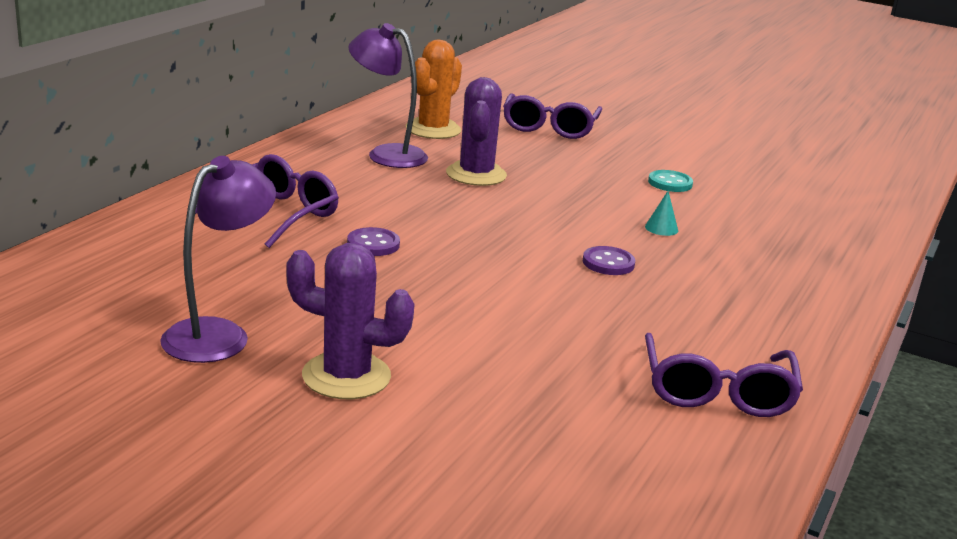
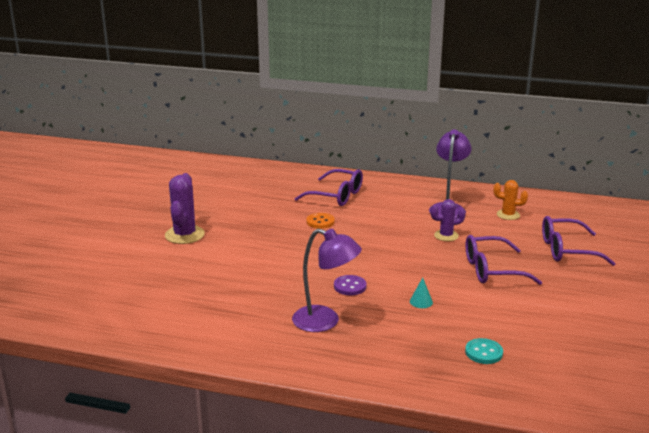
camera: 80 degrees right, 0 degrees up
(218, 334) = (208, 206): purple lamp -> purple lamp (325, 321)
(373, 244) = (320, 222): purple button -> orange button
(433, 129) = (508, 215): orange cactus -> orange cactus, size x0.61
(476, 174) = (446, 236): purple cactus -> purple cactus, size x0.61
(670, 183) = (510, 302): turquoise button -> turquoise button (483, 352)
(717, 391) = (210, 327): purple glasses -> purple glasses (492, 270)

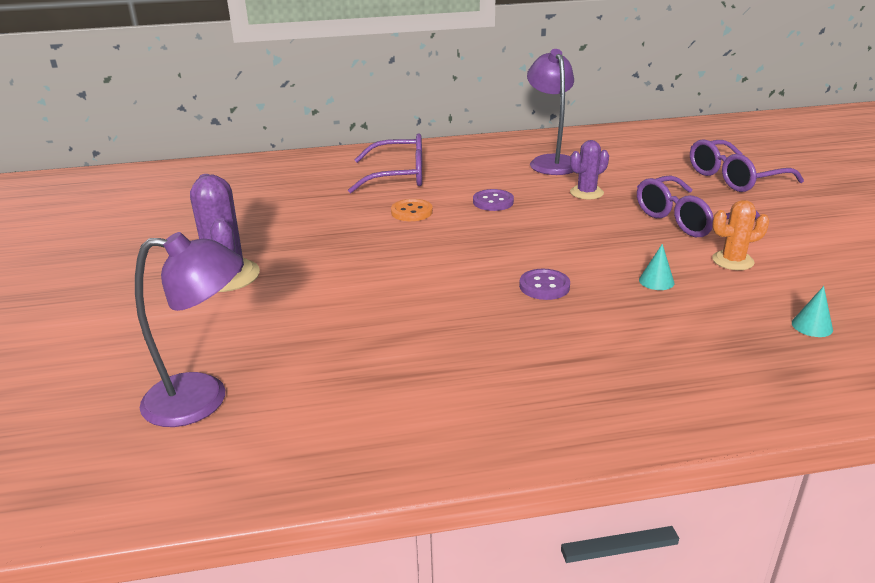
camera: 25 degrees left, 5 degrees up
(325, 321) = (567, 346): purple lamp -> purple lamp (203, 399)
(377, 227) = (493, 202): none -> purple button
(483, 352) = (812, 326): turquoise button -> turquoise cone
(508, 215) = (625, 155): orange cactus -> orange cactus (732, 261)

